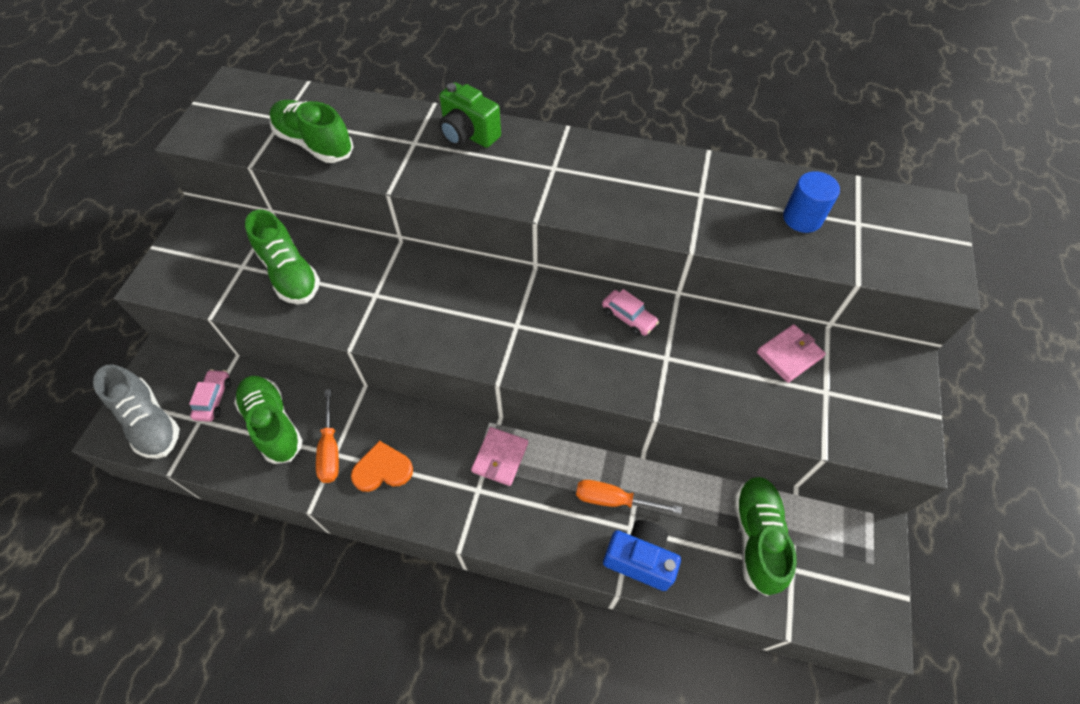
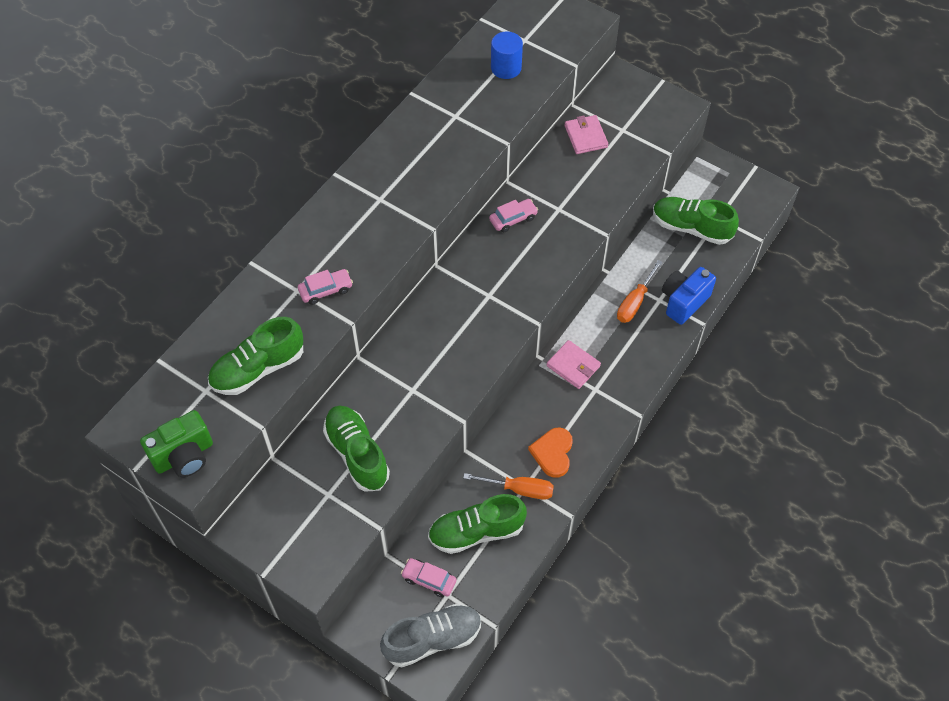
camera: 70 degrees left, 0 degrees up
(290, 274) = (357, 454): green shoe -> green shoe turned 105 degrees counterclockwise
(421, 162) = (326, 290): none -> pink car
(468, 135) = (308, 247): green camera -> green camera (184, 456)

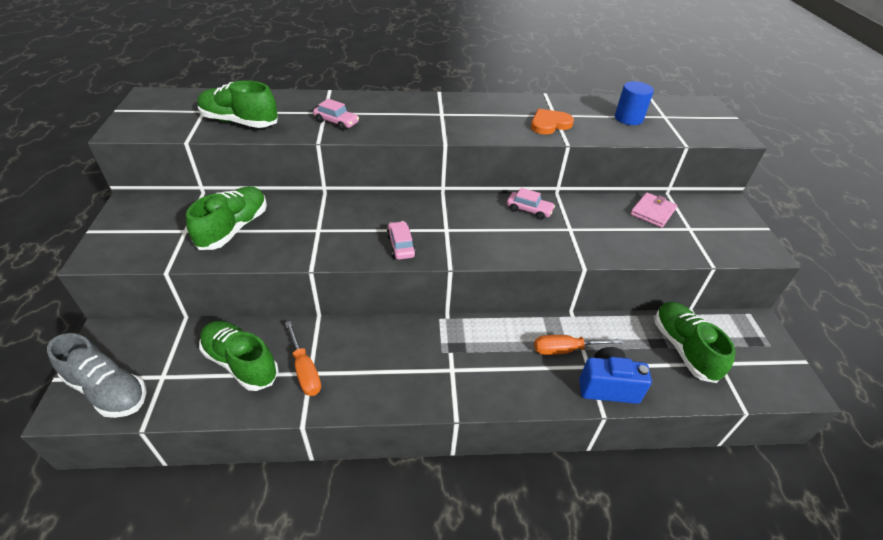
camera: 50 degrees right, 15 degrees down
(184, 456) = (138, 122): green camera -> none
(429, 580) = (172, 356): pink car -> pink car (401, 246)
(553, 453) = (360, 374): orange heart -> orange heart (549, 124)
(573, 366) = (460, 341): pink wallet -> none

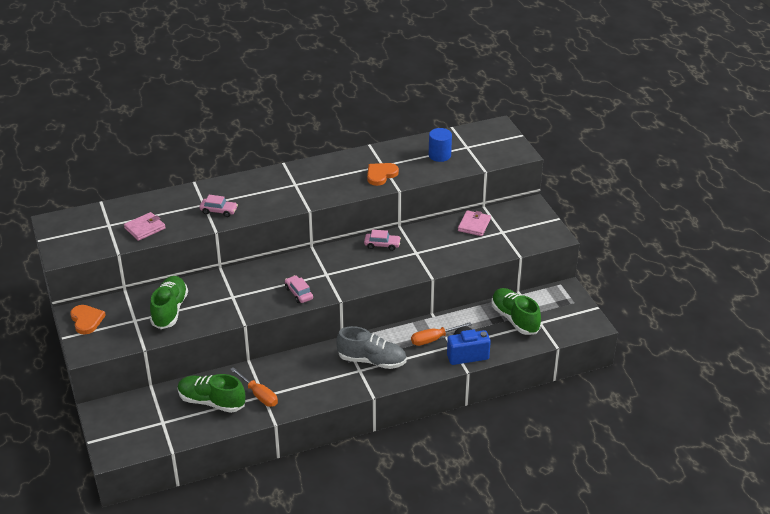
camera: 15 degrees left, 5 degrees down
(108, 390) = (131, 438): grey shoe -> grey shoe (372, 360)
(132, 217) = (86, 320): none -> orange heart
(240, 122) = (145, 228): green shoe -> pink wallet

